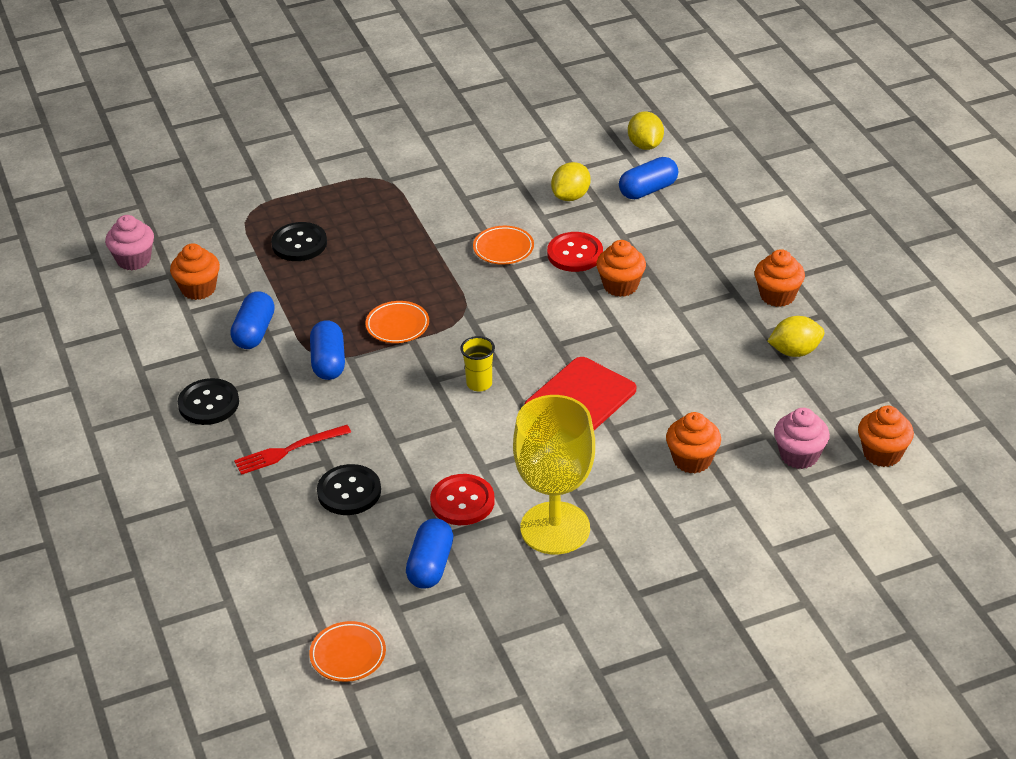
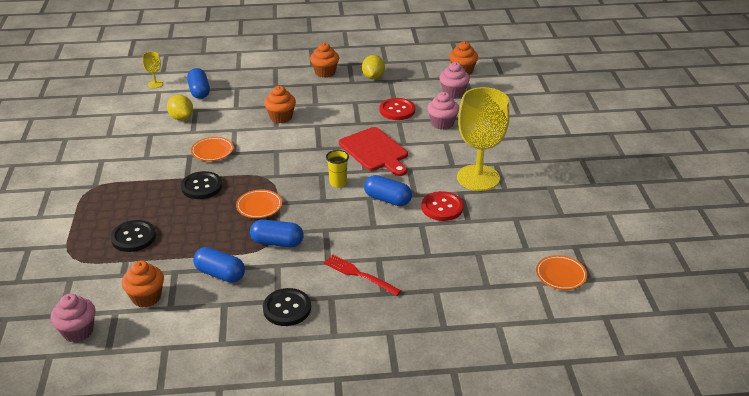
camera: 75 degrees left, 5 degrees down
(288, 450) = (359, 274): red fork -> red fork turned 135 degrees clockwise
(349, 492) = (413, 252): black button -> black button (201, 186)
(430, 565) = (493, 229): blue capsule -> blue capsule (387, 199)
(575, 254) = (239, 127): red button -> red button (397, 110)
(645, 145) = (155, 84): yellow lemon -> yellow goblet
(692, 460) = (442, 123): orange cupcake -> pink cupcake

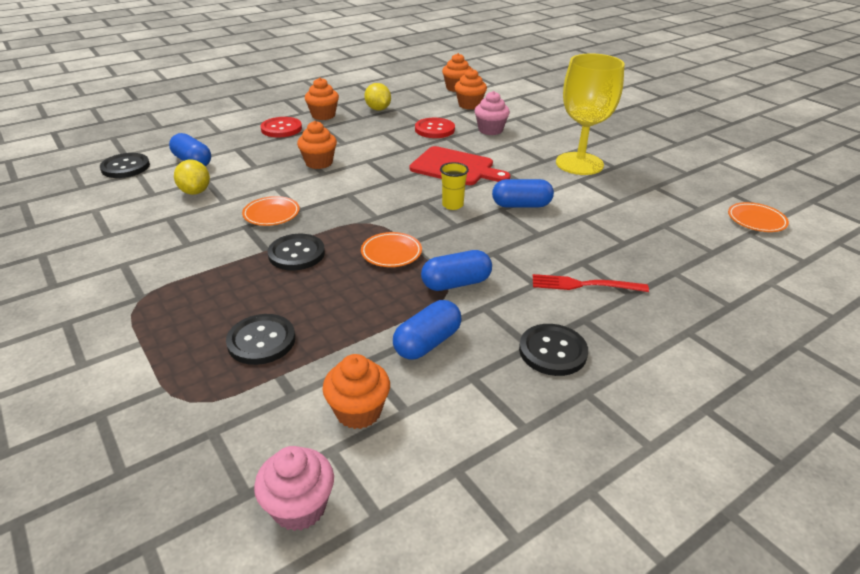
camera: 30 degrees left, 0 degrees up
(155, 84) = (125, 167): yellow goblet -> black button
(181, 118) = (195, 191): yellow lemon -> yellow lemon turned 45 degrees clockwise
(220, 274) = (427, 343): blue capsule -> blue capsule turned 45 degrees counterclockwise
(442, 207) = (581, 197): red button -> red button (281, 129)
(453, 92) = (469, 105): pink cupcake -> orange cupcake

